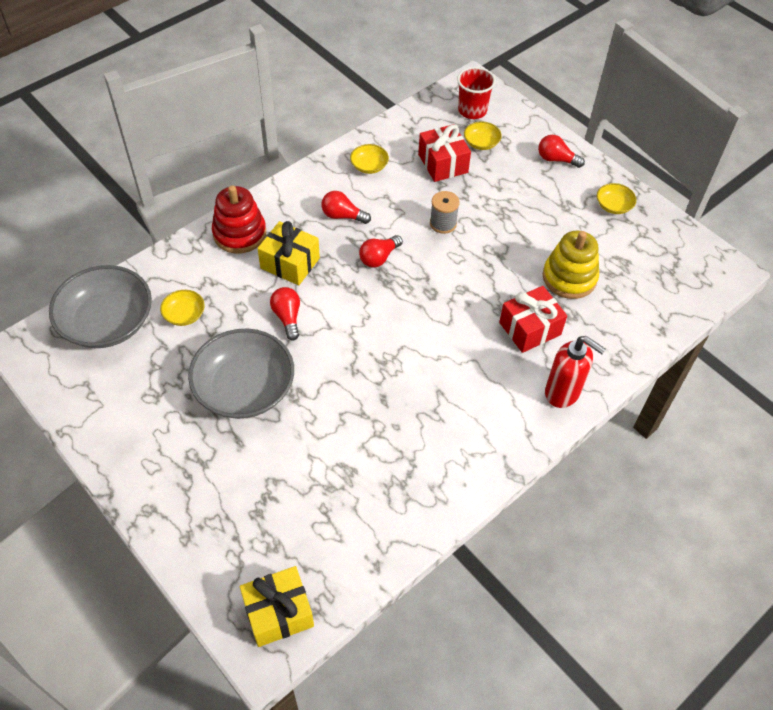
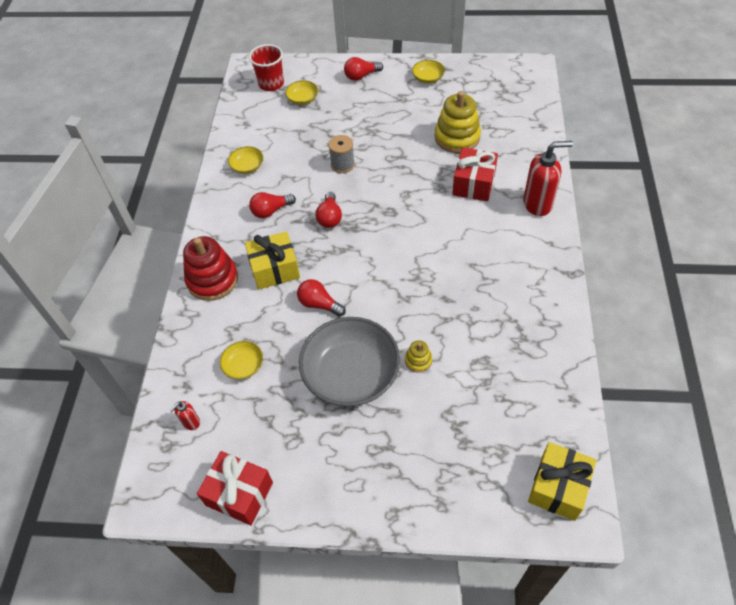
camera: 40 degrees left, 0 degrees up
(107, 322) = (191, 422): grey bowl -> red soap dispenser
(302, 424) = (418, 360): none -> yellow stacking toy
(443, 163) = (294, 129): red gift -> red gift (239, 494)

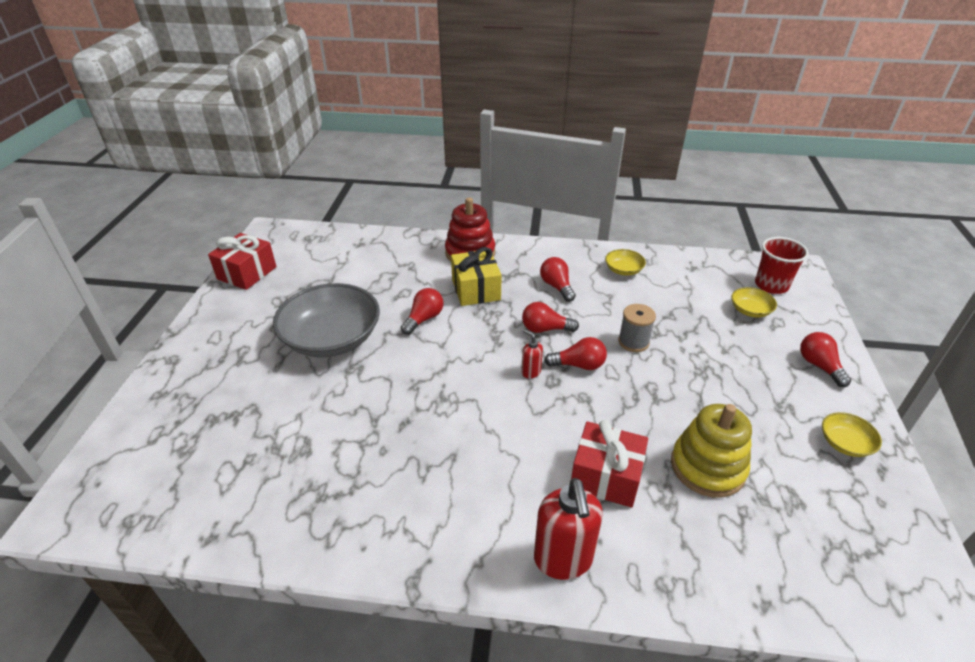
camera: 90 degrees right, 15 degrees down
(191, 422) = (324, 248): red soap dispenser -> red soap dispenser (531, 372)
(243, 366) = (367, 273): yellow bowl -> none
(371, 196) = (579, 365): none -> red light bulb
(418, 360) = (327, 390): yellow stacking toy -> none
(558, 487) = (112, 498): yellow gift -> none

